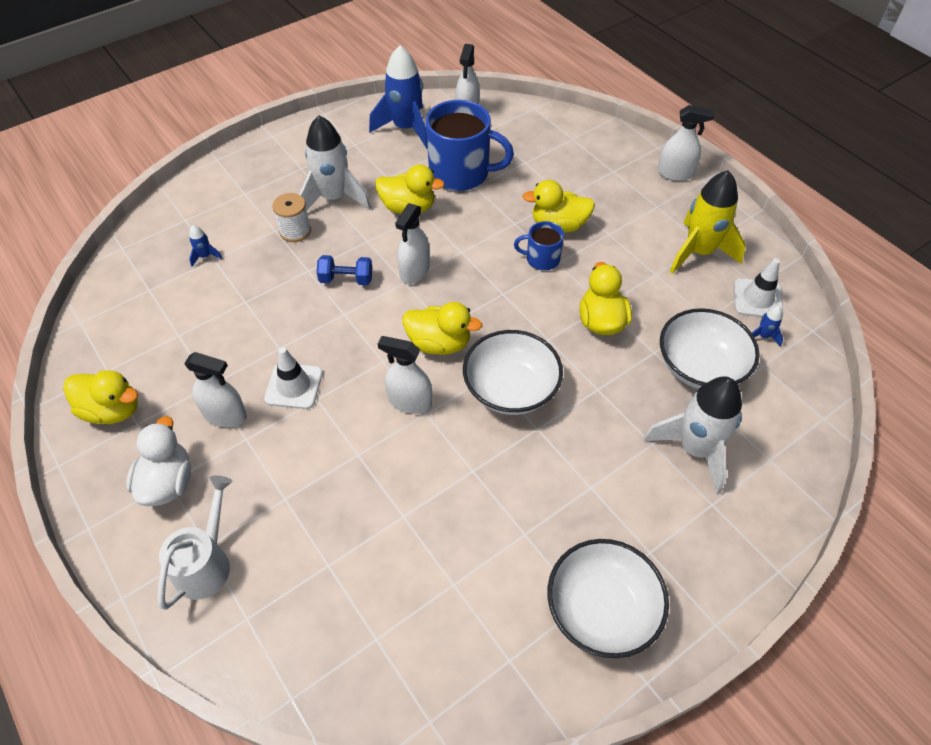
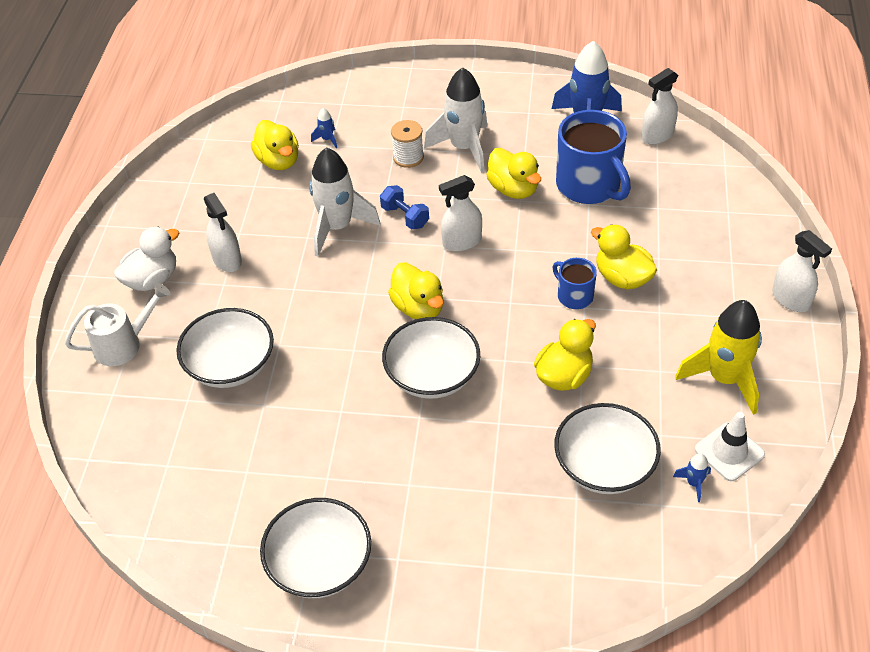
camera: 45 degrees right, 5 degrees down
(112, 410) = (167, 211): yellow duck -> yellow duck (278, 161)
(294, 386) = (288, 270): white traffic cone -> none
(335, 504) = (231, 366): none -> white bowl
(410, 401) = (351, 334): white spray bottle -> none
(694, 449) = (520, 520): white rocket -> white rocket (337, 227)

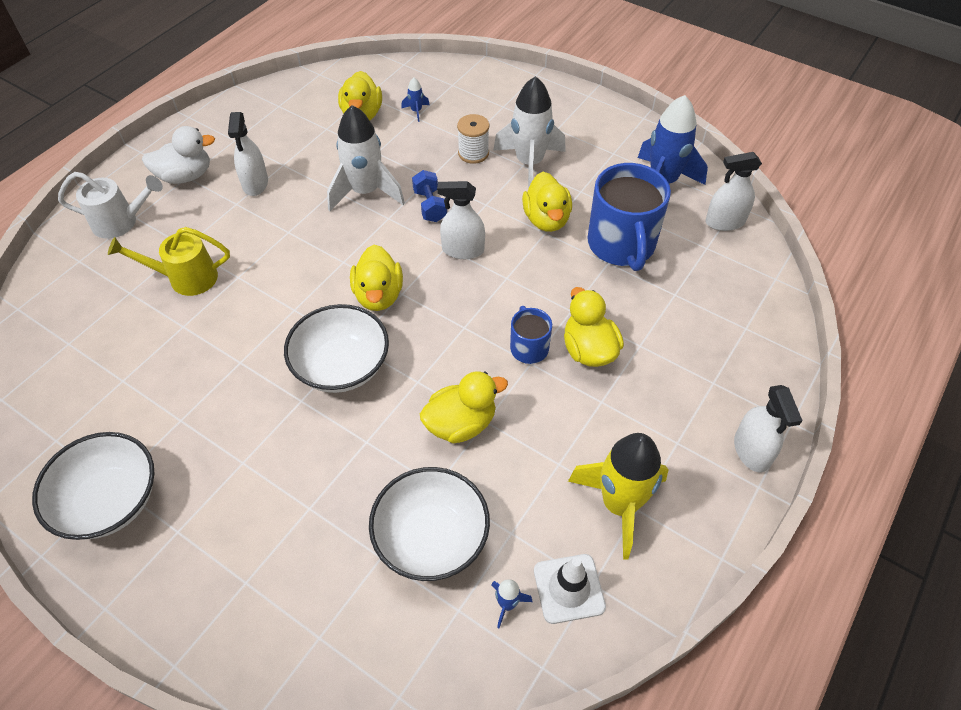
camera: 25 degrees right, 5 degrees up
(231, 366) = (185, 278): white bowl -> yellow watering can

